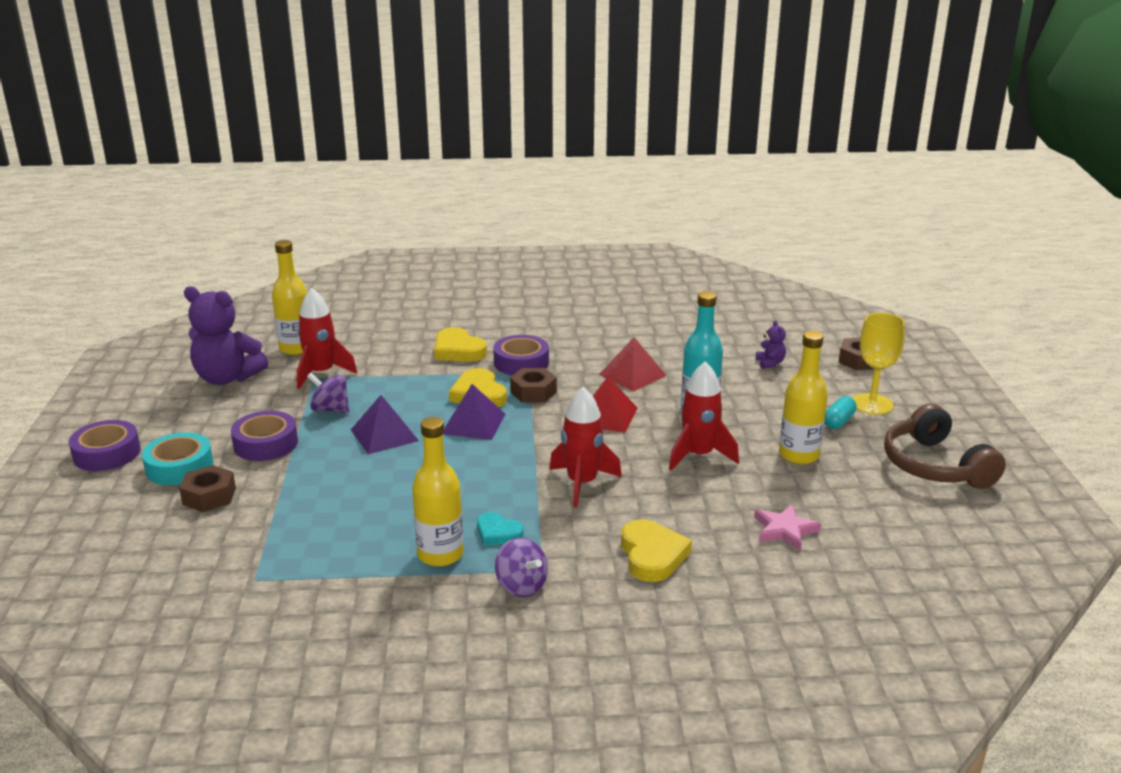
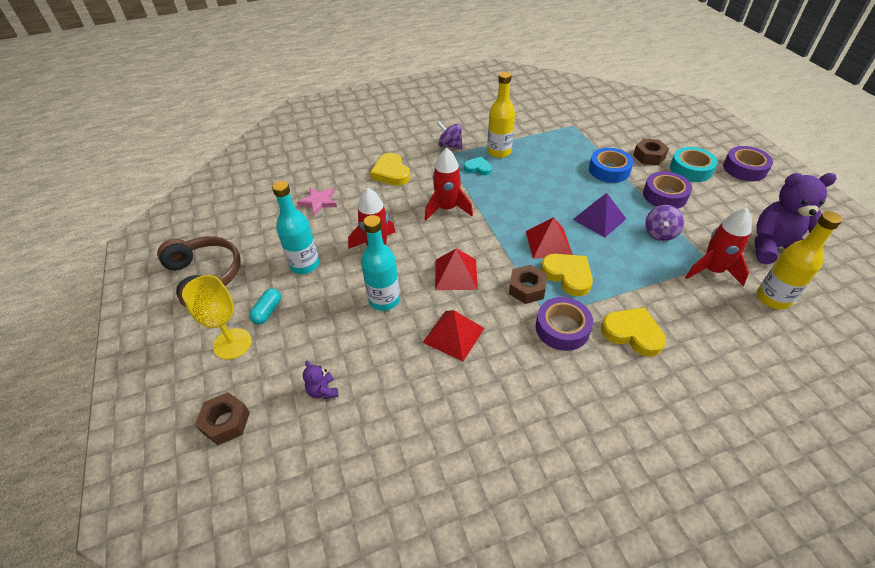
camera: 165 degrees right, 20 degrees up
(296, 489) = (609, 170): none -> blue tape
(330, 409) = (660, 233): purple spinning top -> purple spinning top turned 105 degrees clockwise
(473, 423) = (548, 243): purple pyramid -> red pyramid
(799, 455) = (305, 265): yellow bottle -> turquoise bottle

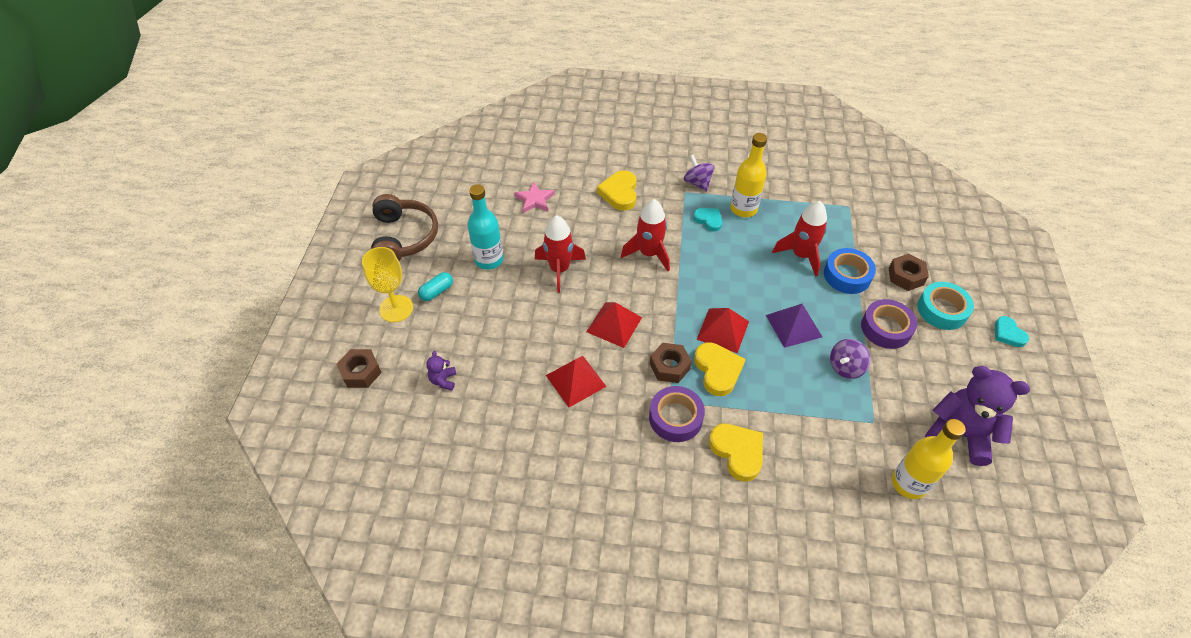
camera: 25 degrees right, 5 degrees up
(384, 300) = (536, 322): turquoise bottle -> none
(712, 270) = (869, 428): red rocket -> red rocket (801, 255)
(744, 168) = (1008, 334): purple tape -> turquoise heart

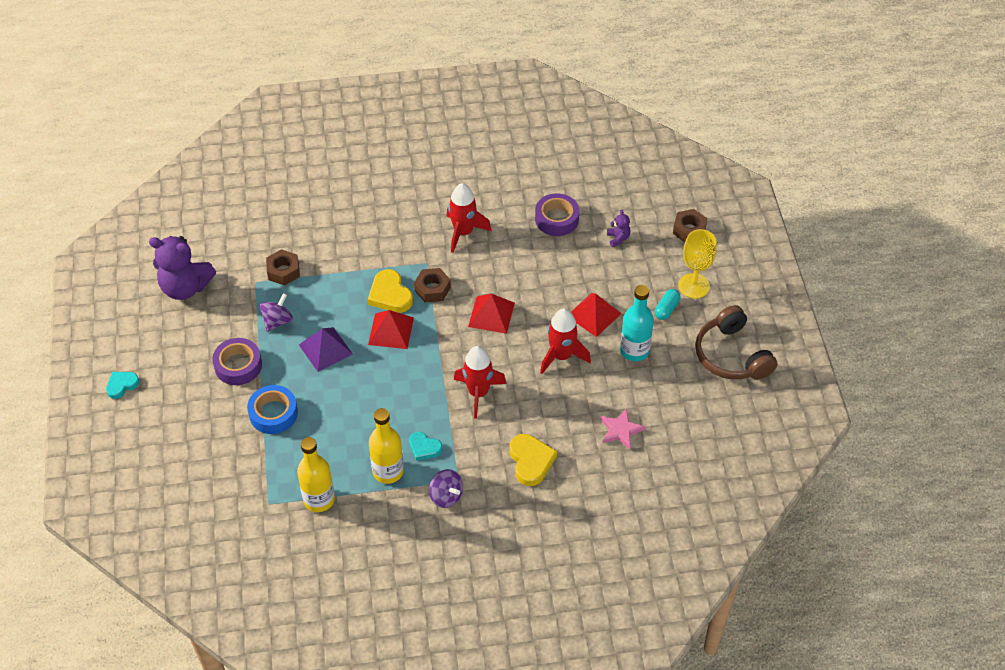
camera: 165 degrees right, 0 degrees up
(576, 381) = (509, 261): red pyramid -> red pyramid (593, 314)
(675, 418) = (418, 251): purple tape -> purple tape (556, 219)
(737, 452) = (365, 238): yellow heart -> none
(801, 255) = (321, 426): red rocket -> red rocket (463, 232)
(905, 276) = (213, 426): brown nut -> brown nut (283, 271)
(909, 483) = (231, 244): yellow bottle -> yellow bottle (319, 499)
(942, 310) = (181, 396): turquoise tape -> none
(1008, 334) = (122, 385): turquoise heart -> turquoise heart turned 90 degrees counterclockwise

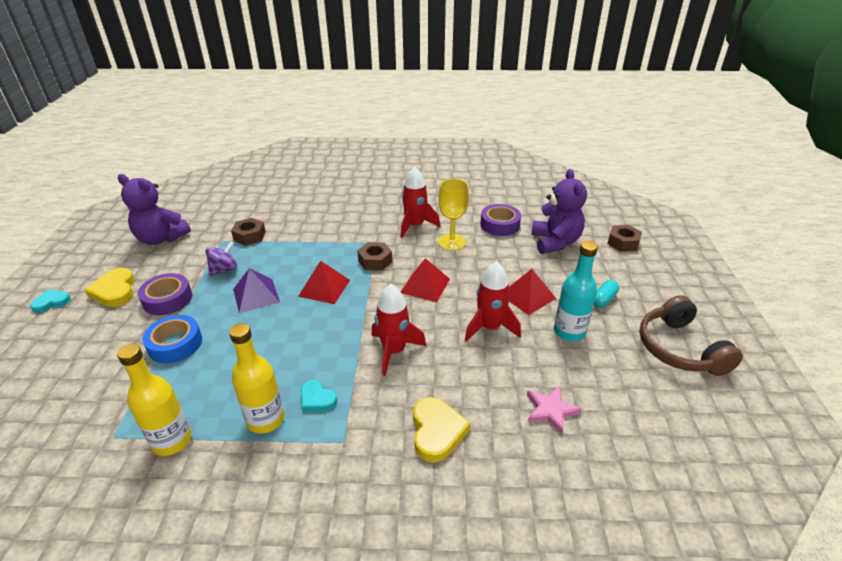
camera: 10 degrees right, 15 degrees down
(390, 295) = (335, 261): yellow heart -> yellow heart (115, 291)
(446, 496) = (322, 459): purple spinning top -> none
(618, 238) = (555, 242): purple teddy bear -> purple teddy bear, size x2.28
(693, 286) = (631, 284): yellow goblet -> yellow goblet (452, 242)

